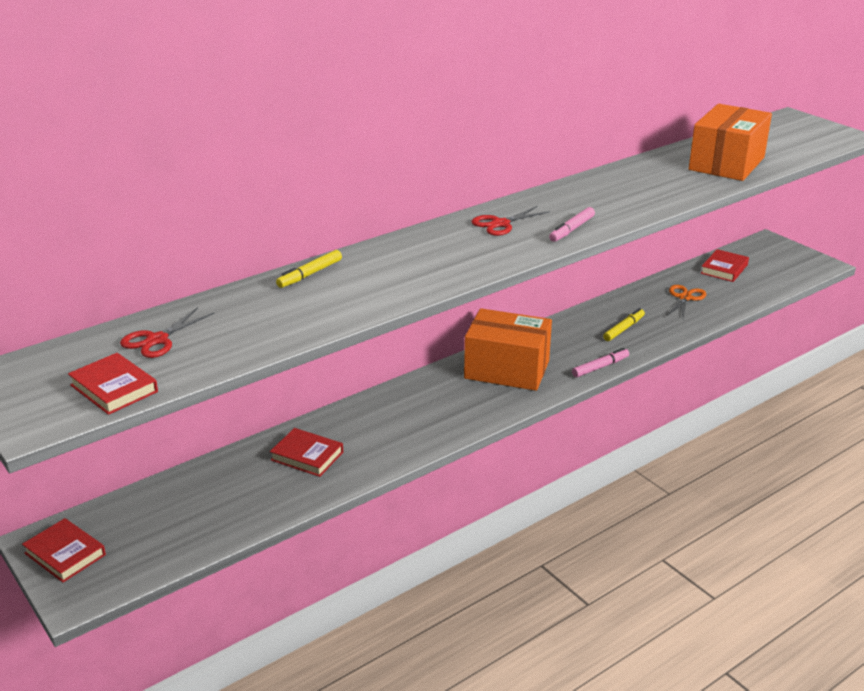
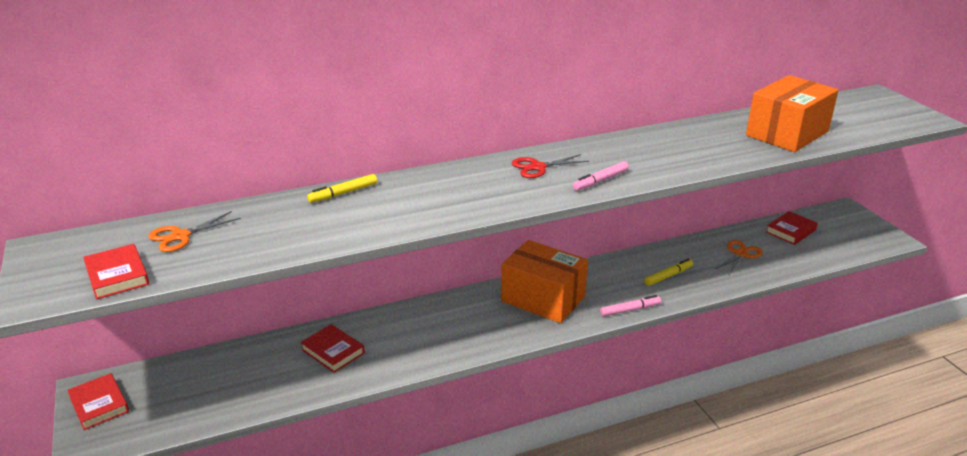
camera: 15 degrees right, 0 degrees up
(157, 340) = (180, 236): red scissors -> orange scissors

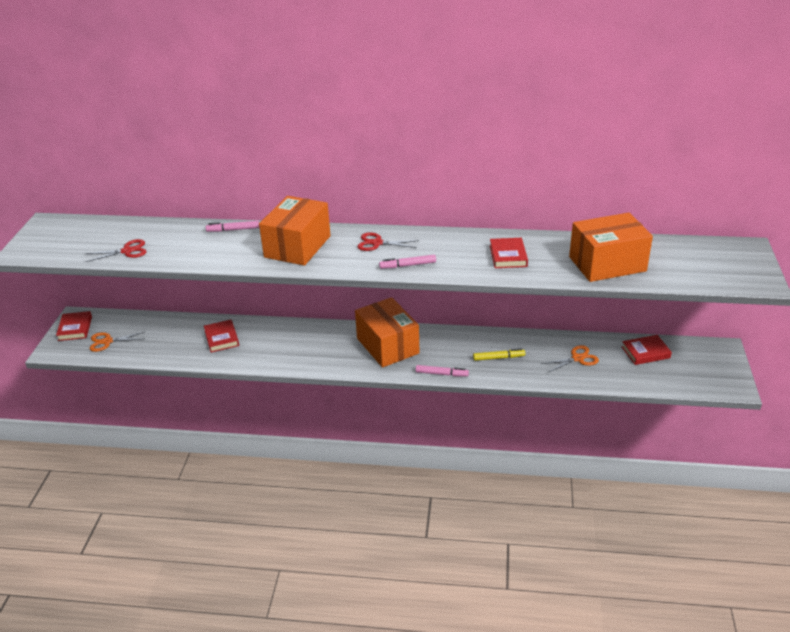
camera: 30 degrees right, 5 degrees up
(117, 275) = (66, 251): red book -> red book (508, 256)
(180, 236) = (118, 234): orange scissors -> orange scissors (107, 341)
(217, 252) = (127, 251): none -> red scissors
(343, 193) = (233, 230): yellow marker -> pink marker
(449, 192) = (297, 246): none -> orange box

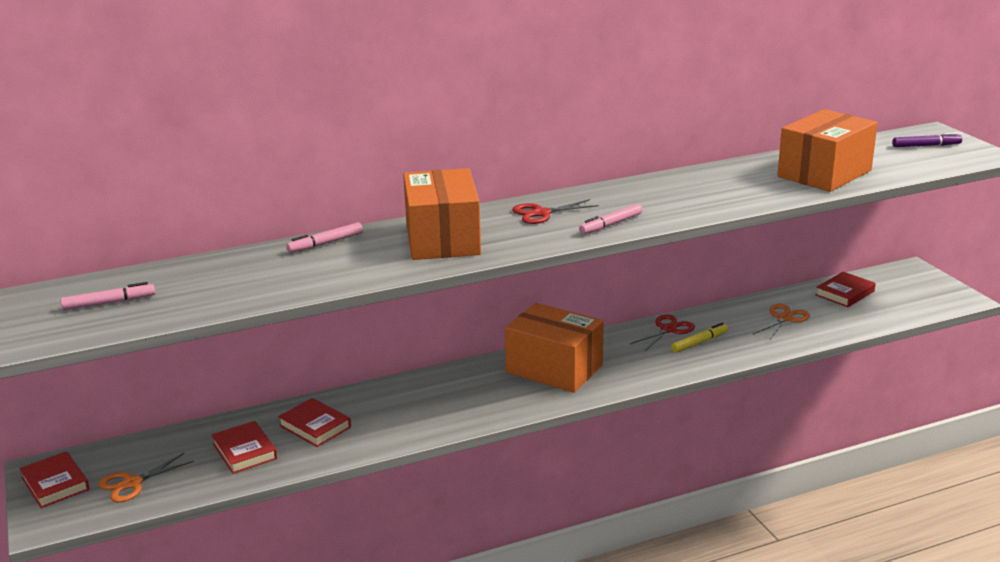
camera: 30 degrees left, 10 degrees down
(127, 251) = (192, 301): red scissors -> red scissors (668, 329)
(441, 374) = (653, 377): pink marker -> pink marker (109, 303)
(508, 256) = (712, 190): red book -> red book (244, 451)
(723, 259) = (926, 146): none -> purple marker

